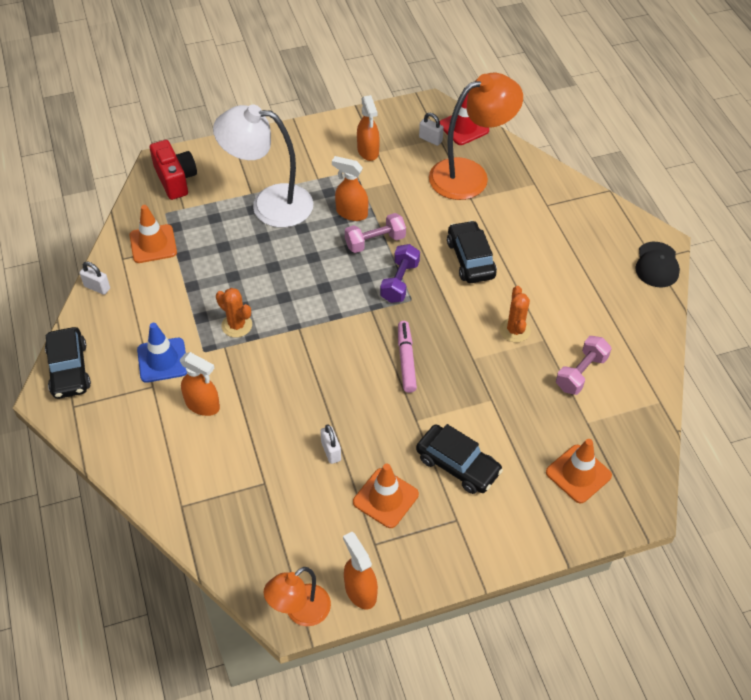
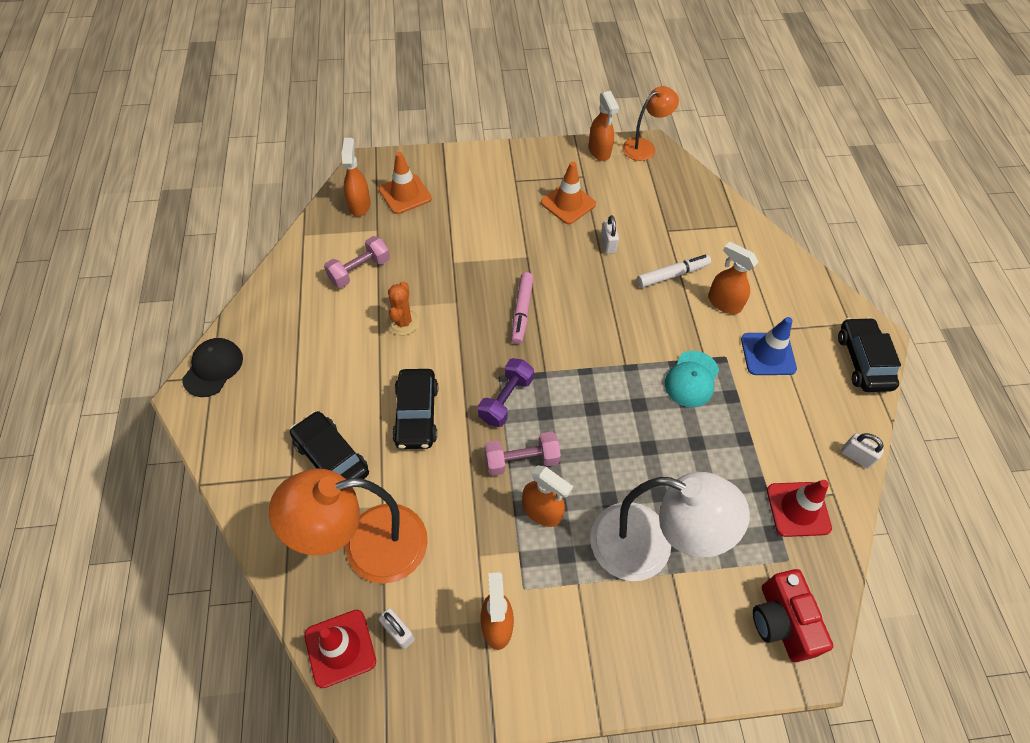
camera: 170 degrees left, 5 degrees up
(153, 244) = (798, 509): orange traffic cone -> red traffic cone
(237, 325) = (691, 379): orange cactus -> turquoise cap
(257, 427) = (672, 275): none -> white marker
(458, 465) = (501, 216): black car -> black car (331, 457)
(621, 449) = (359, 205): none -> orange spray bottle

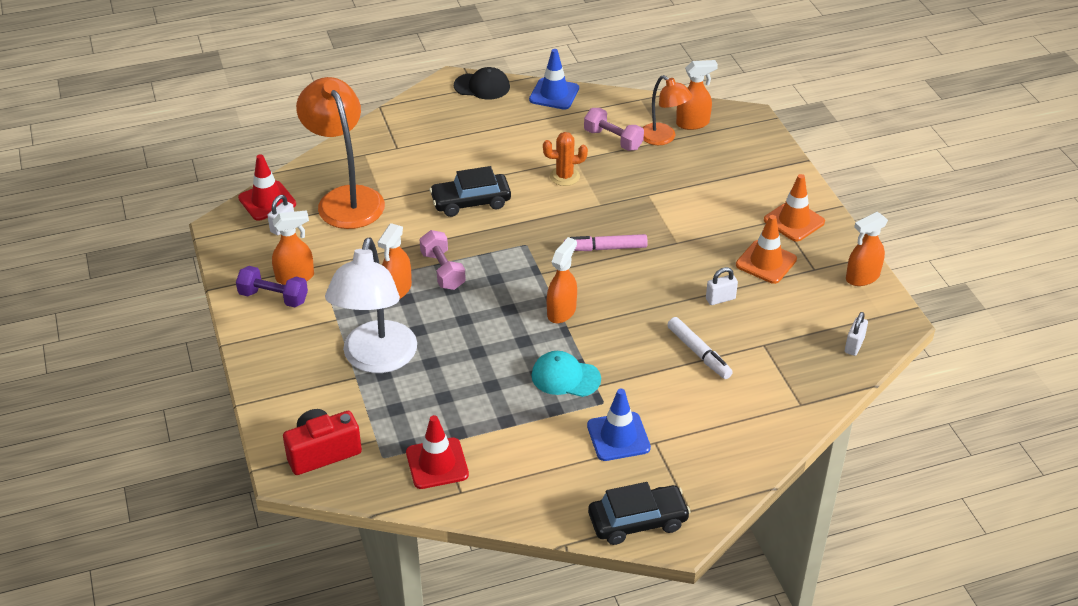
camera: 80 degrees right, 15 degrees down
(261, 304) = (554, 94): none -> blue traffic cone
(331, 457) = (418, 164): black car -> none
(405, 194) = (721, 148): orange traffic cone -> orange traffic cone (794, 221)
(506, 399) = (502, 252): purple dumbbell -> purple dumbbell (273, 297)
(644, 147) = (891, 314): orange lamp -> orange lamp (663, 138)
(724, 303) = (676, 397): orange spray bottle -> orange spray bottle (561, 311)
(856, 456) = (509, 511): white padlock -> white padlock (854, 345)

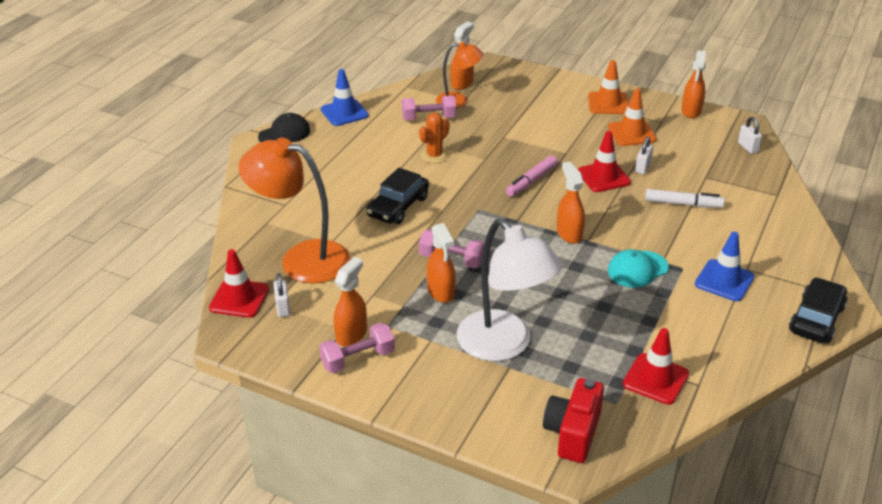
camera: 45 degrees left, 5 degrees down
(273, 297) = (358, 359): purple dumbbell -> pink dumbbell
(671, 284) = (603, 177): none -> red traffic cone

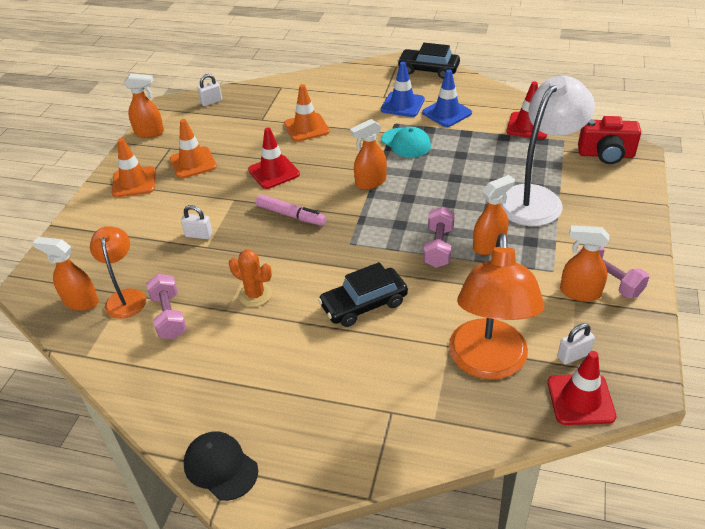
camera: 100 degrees left, 5 degrees up
(344, 113) = (157, 409): blue traffic cone -> blue traffic cone (446, 113)
(398, 206) = (364, 304): black car -> black car turned 135 degrees clockwise
(642, 167) = (253, 152): white padlock -> white padlock (199, 235)
(683, 204) = (306, 128): white marker -> orange traffic cone

